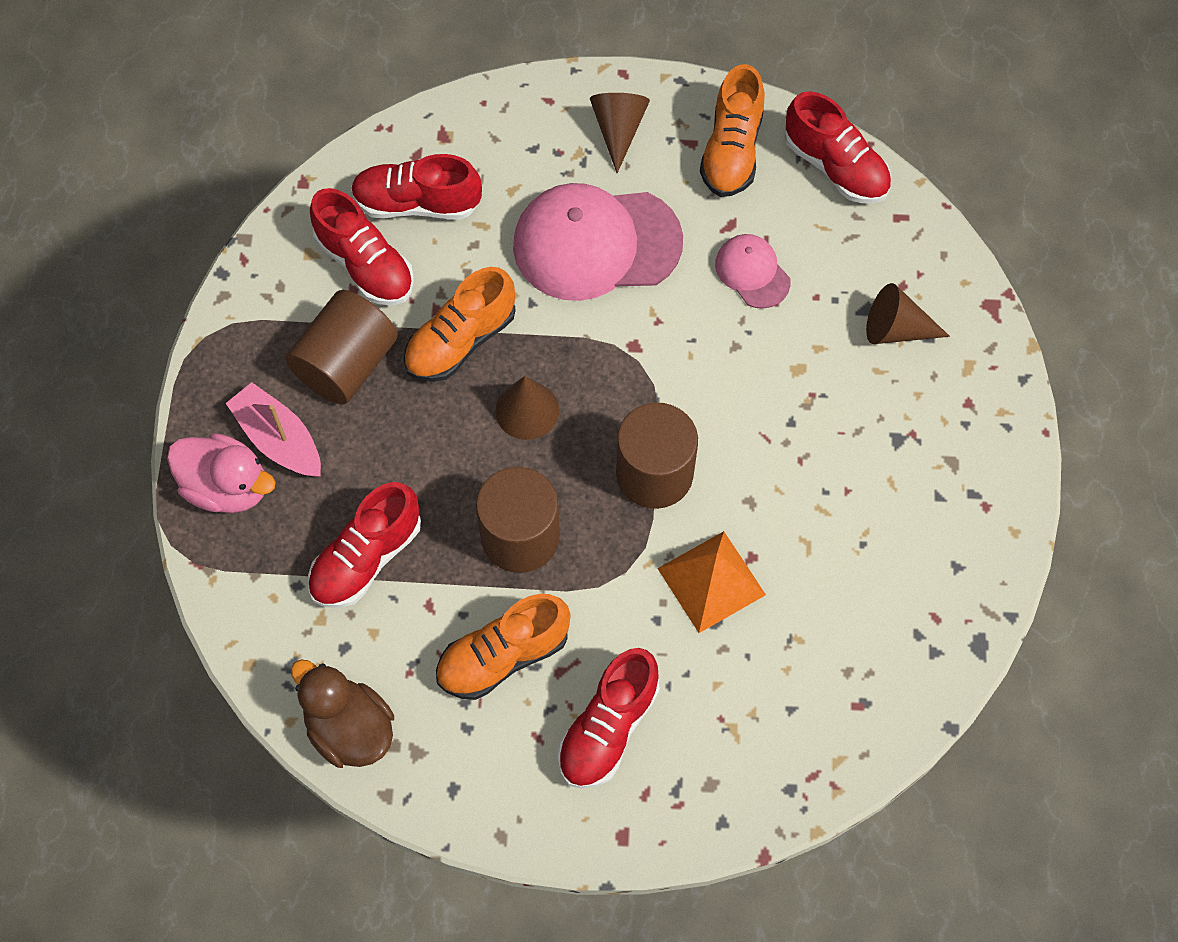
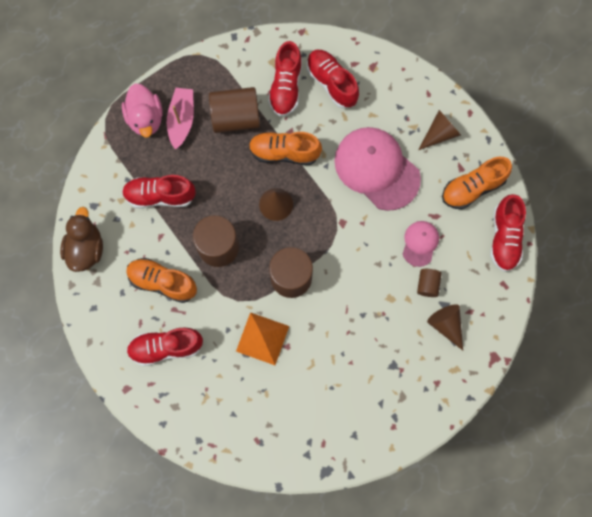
camera: 50 degrees right, 10 degrees up
(819, 308) = (427, 285): none -> brown cylinder

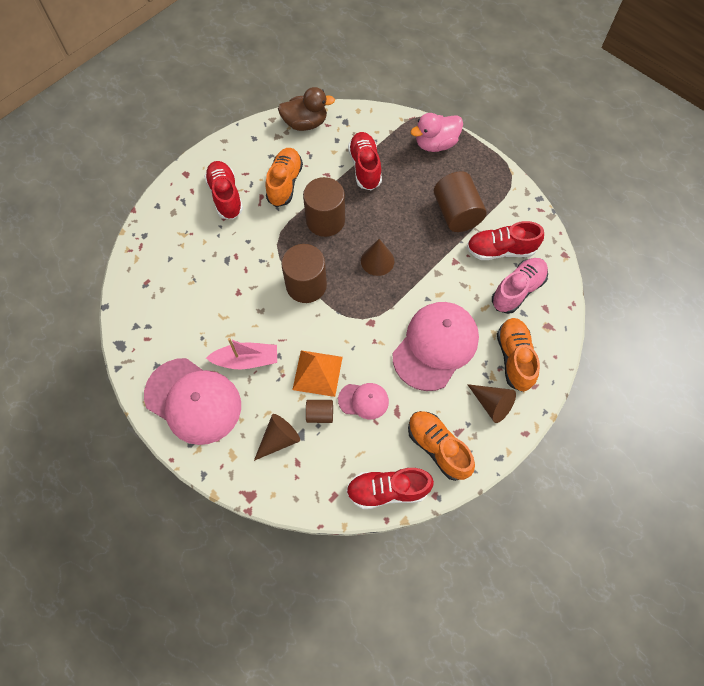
camera: 80 degrees right, 10 degrees down
(181, 120) = (442, 171): pink boat -> pink boat (246, 360)
(262, 338) = (243, 270): orange pyramid -> orange pyramid (317, 373)
(284, 152) = (432, 259): orange shoe -> orange shoe (514, 358)
(331, 83) = (517, 290): red shoe -> pink shoe
(397, 401) = (193, 401): none -> pink cap

